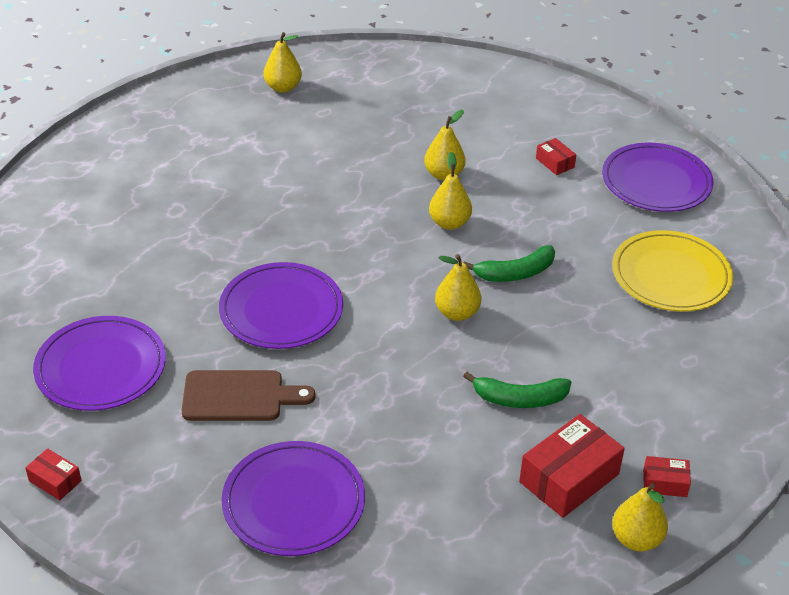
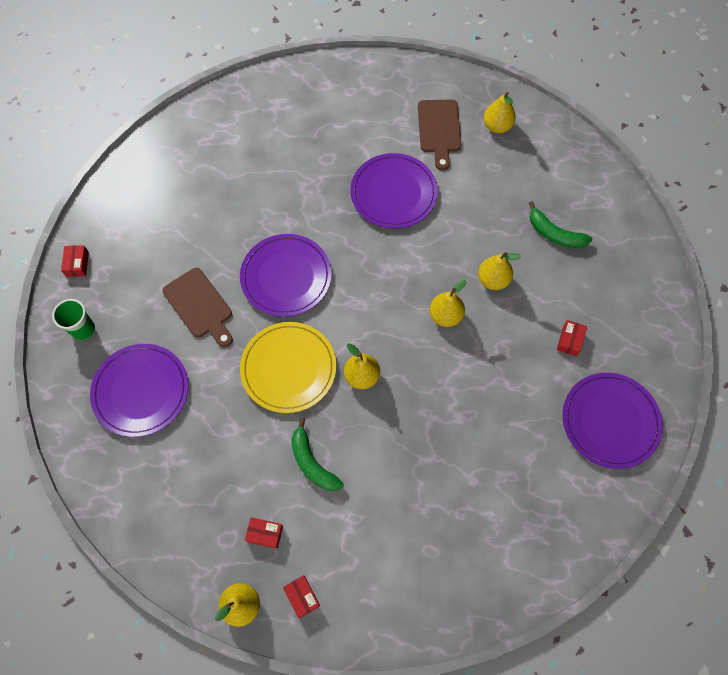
camera: 55 degrees right, 25 degrees up
(101, 367) = (171, 222): purple plate -> purple plate (393, 193)
(153, 518) = (83, 329): none -> green cup
(240, 122) = (439, 130): none -> brown cutting board
(515, 273) = (429, 387): green banana -> green banana (554, 234)
(569, 478) = (265, 534): red box -> red box, size x0.51
(671, 275) = (510, 490): yellow plate -> yellow plate (288, 368)

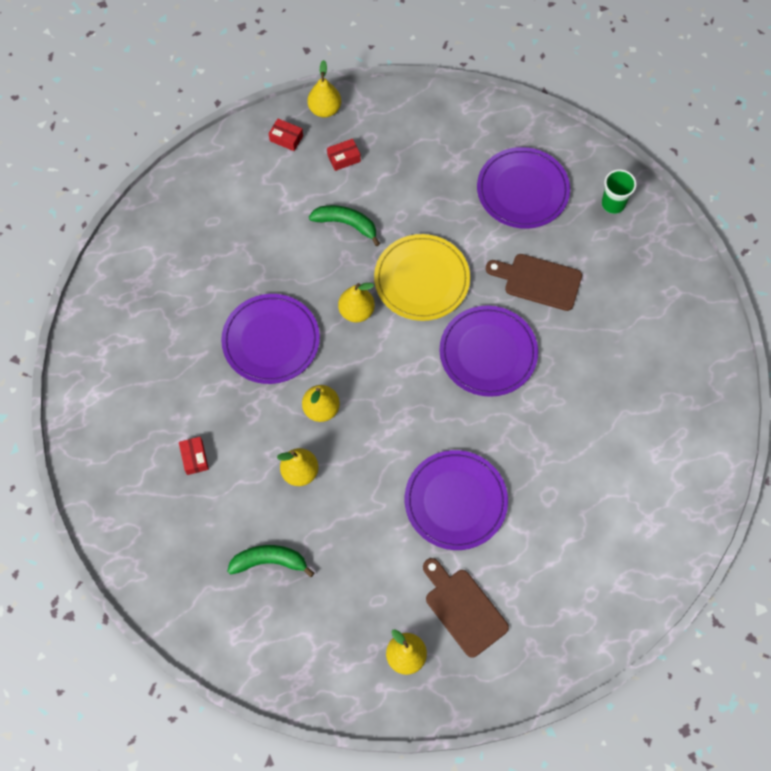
camera: 145 degrees right, 0 degrees up
(77, 264) = (672, 248): red box -> none
(610, 421) = (121, 407): purple plate -> purple plate (271, 340)

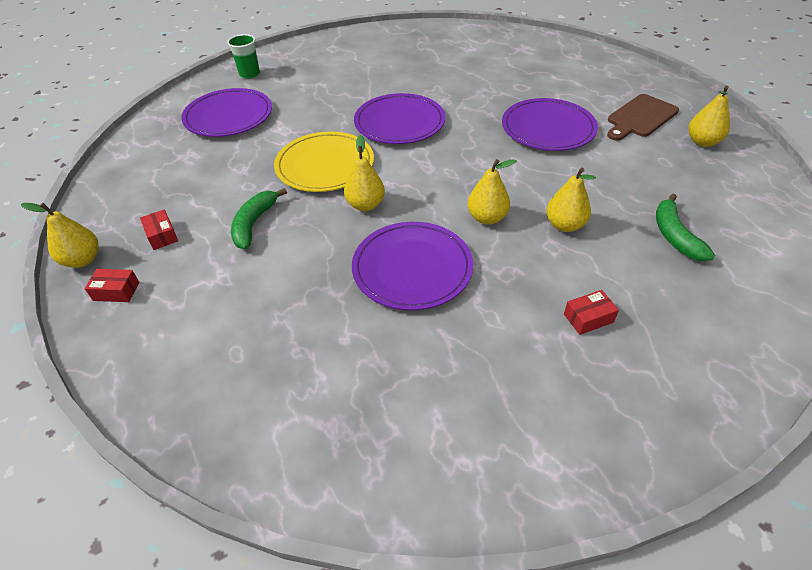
camera: 95 degrees left, 20 degrees down
(286, 138) = (116, 291): red box -> red box turned 75 degrees clockwise
(538, 281) = (324, 103): brown cutting board -> none

